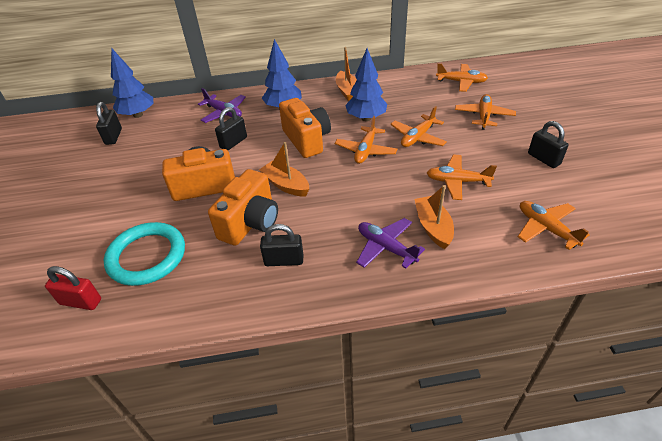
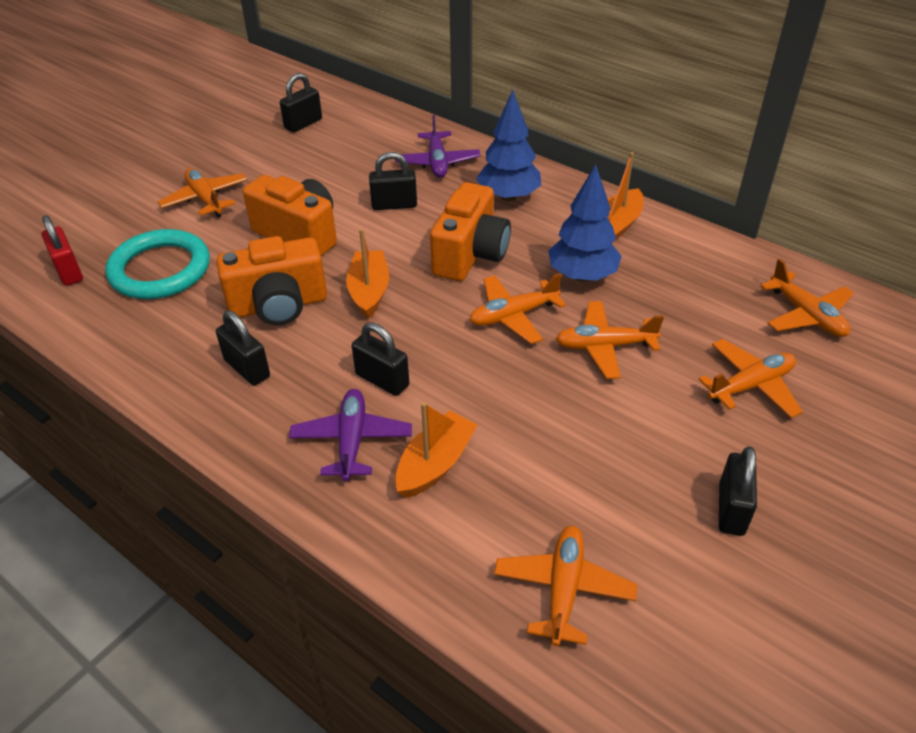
camera: 45 degrees right, 0 degrees up
(138, 115) = (356, 112): blue tree -> none
(356, 214) = (382, 380): none -> black padlock
(457, 181) = (556, 439): orange plane -> orange plane (205, 199)

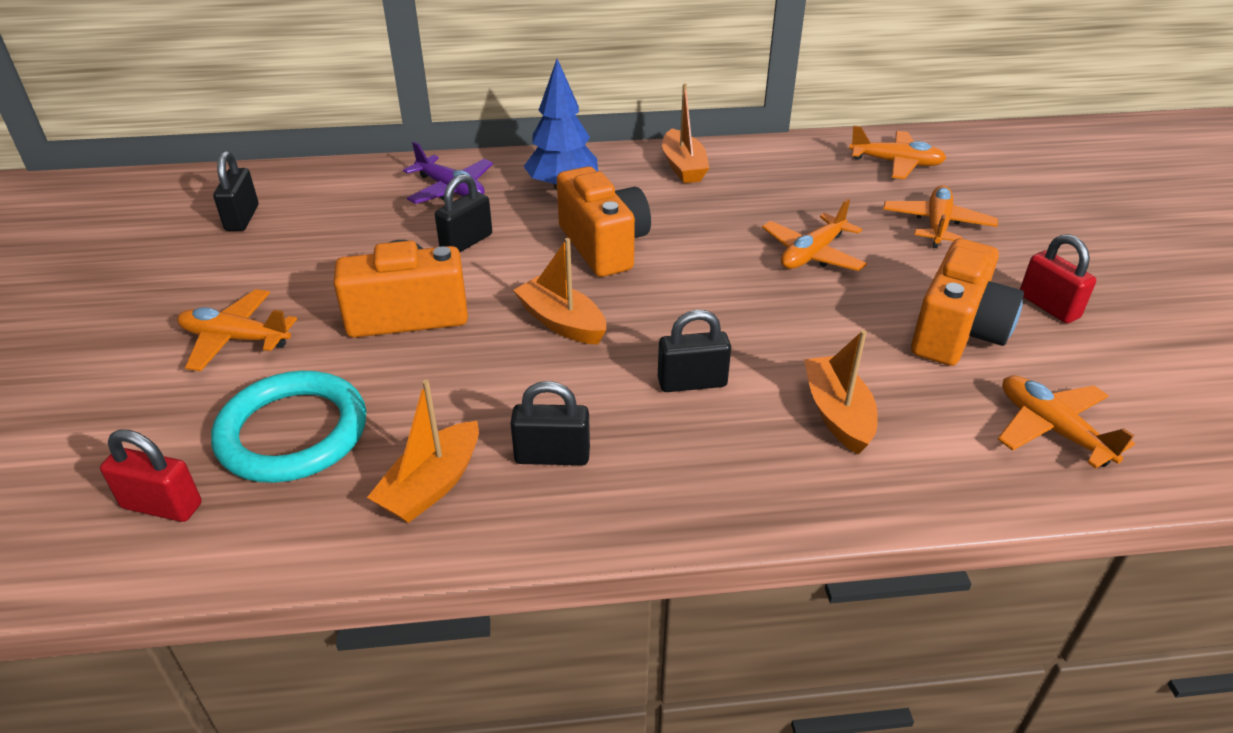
camera: 45 degrees left, 5 degrees down
(175, 342) = (432, 485): none -> orange boat
(279, 305) = (491, 385): orange camera -> orange camera (957, 333)
(352, 441) = (747, 445): purple plane -> none
(513, 316) = (714, 271): orange plane -> none
(582, 275) = (716, 215): blue tree -> none
(731, 509) = (1048, 306): black padlock -> red padlock

